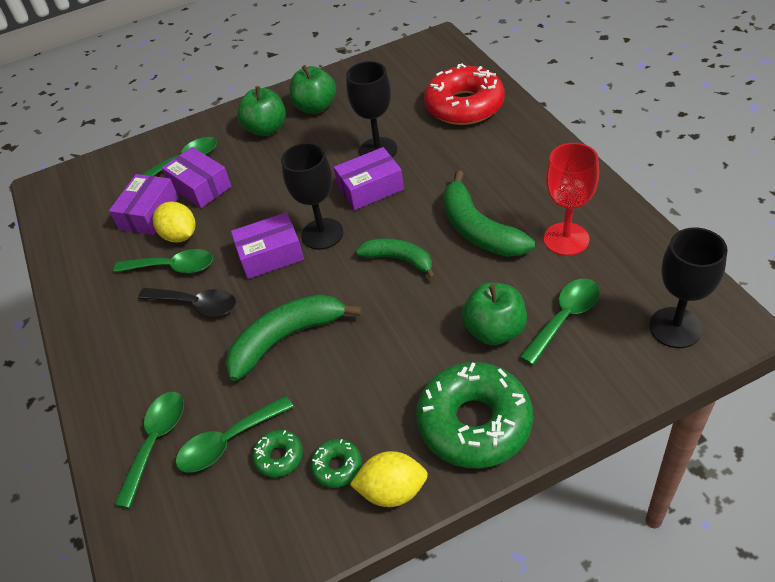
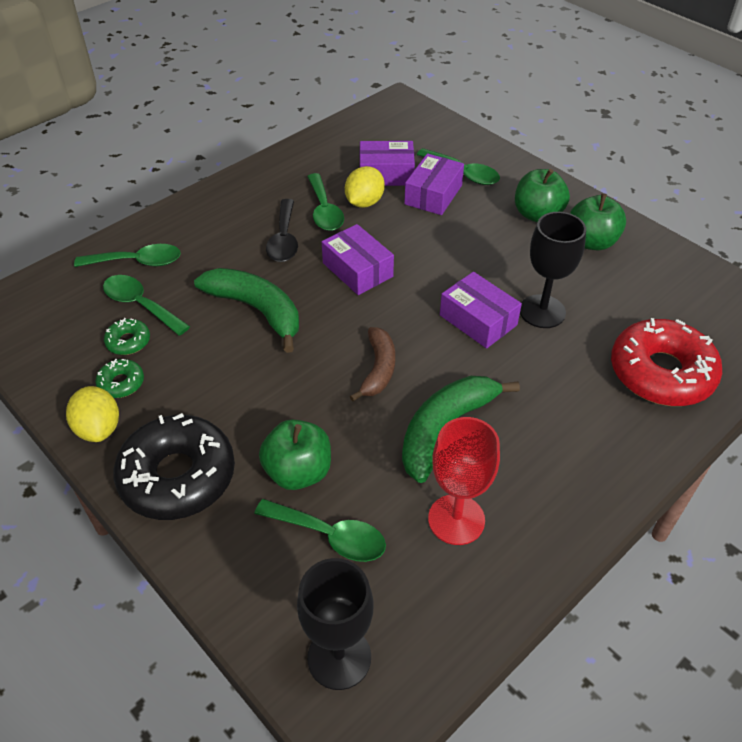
camera: 65 degrees right, 0 degrees up
(322, 234) = (397, 299): black goblet -> none
(399, 260) = (378, 369): green banana -> brown banana
(474, 423) = (178, 476): green donut -> black donut

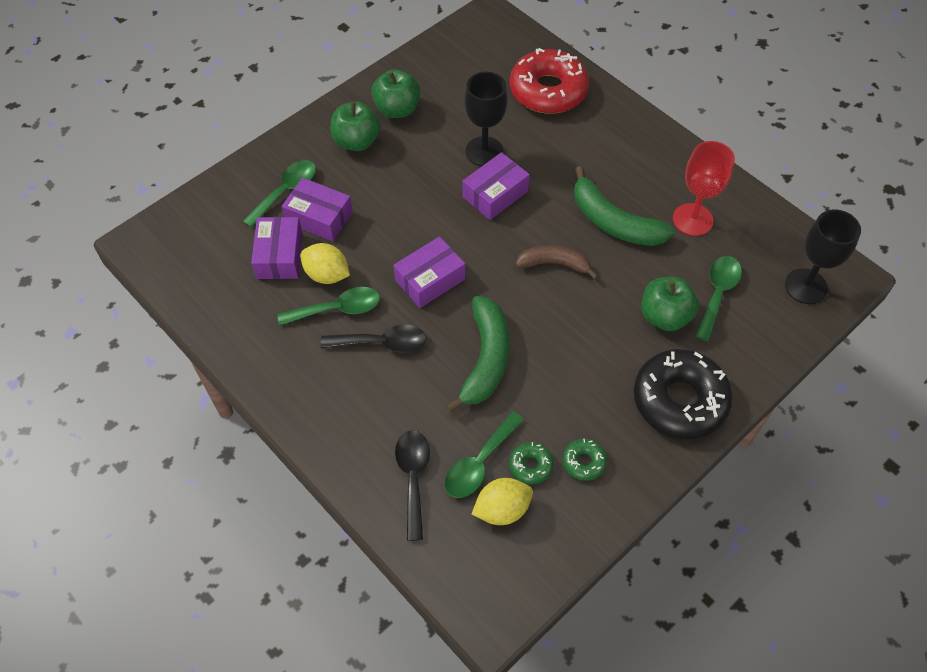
camera: 90 degrees left, 10 degrees up
(99, 428) = (637, 471): yellow lemon -> yellow lemon (502, 509)
(137, 262) = (413, 478): green spoon -> black spoon
(256, 310) = (485, 359): green banana -> green banana turned 150 degrees clockwise

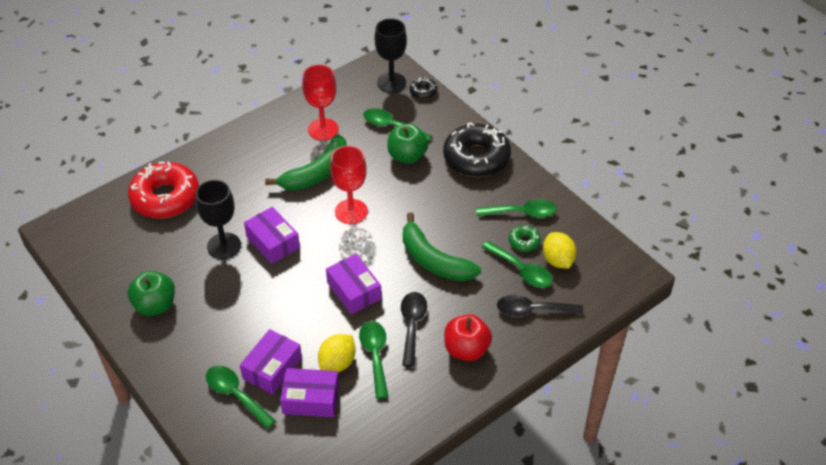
camera: 85 degrees left, 10 degrees down
(348, 403) = (466, 349): none -> red apple
(356, 141) = (187, 338): green apple -> none
(485, 359) = (433, 260): green banana -> green banana turned 150 degrees counterclockwise
(554, 264) = (351, 211): brown banana -> red goblet
(584, 462) = (522, 213): green donut -> green spoon
(798, 326) = (423, 92): none -> black donut

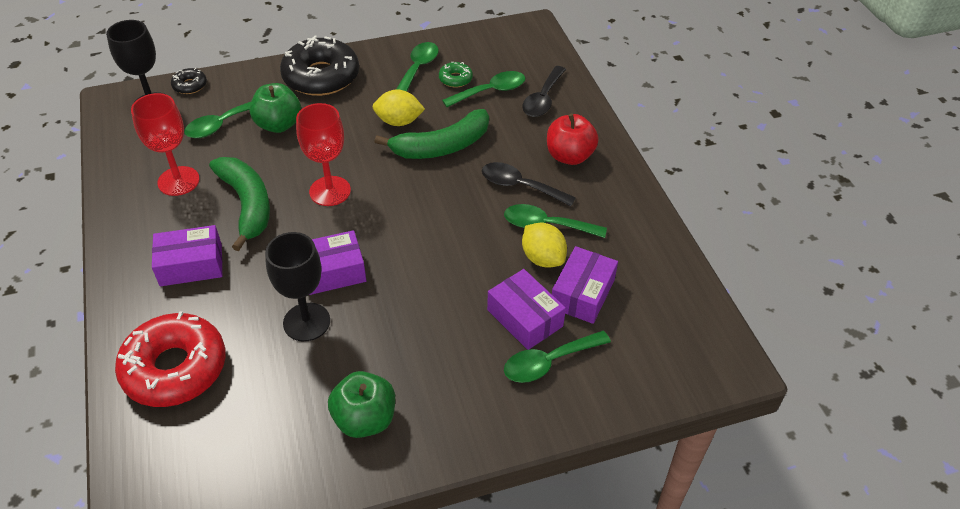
camera: 70 degrees left, 0 degrees up
(354, 291) = (448, 219): purple box -> purple box (191, 265)
(557, 260) = (491, 65): yellow lemon -> yellow lemon (399, 122)

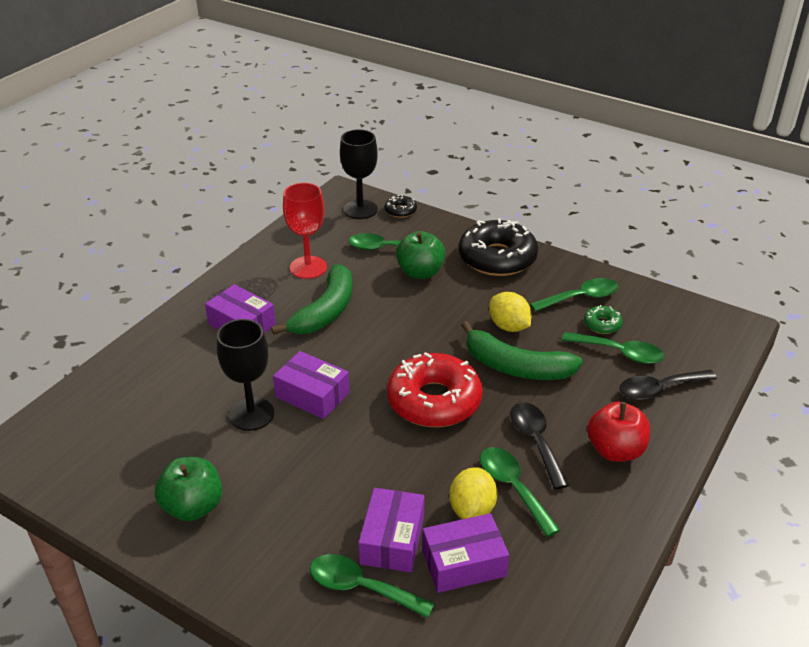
camera: 50 degrees right, 10 degrees down
(175, 368) = (147, 379): red donut -> red donut (434, 401)
(330, 191) = (389, 340): red goblet -> none

